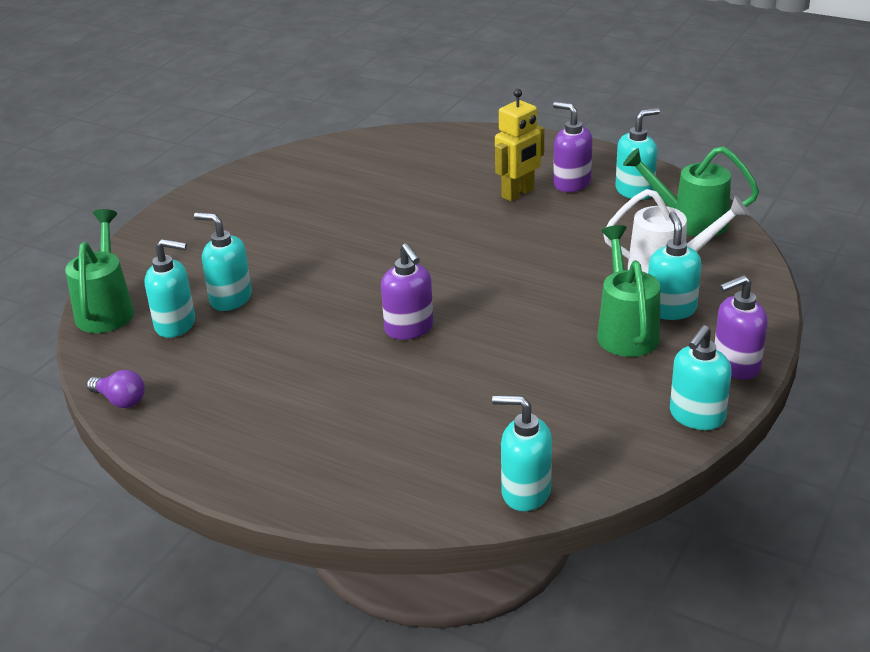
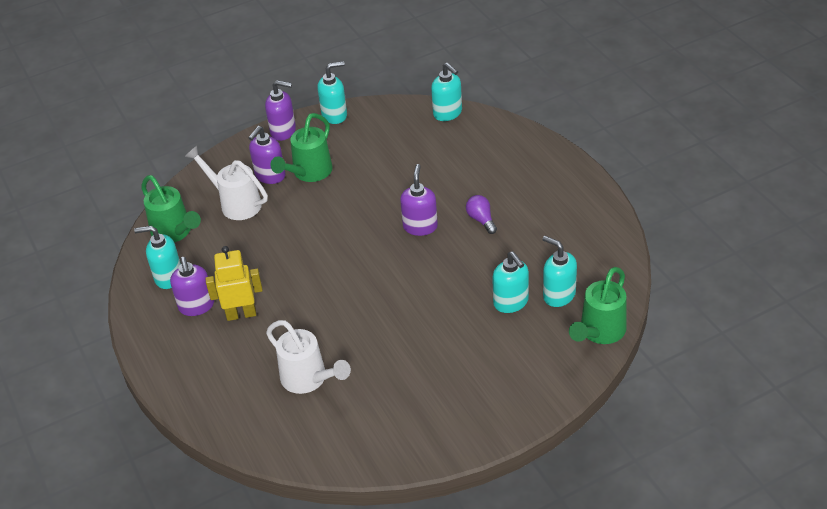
camera: 145 degrees left, 10 degrees up
(120, 400) = (619, 248): purple light bulb -> purple light bulb (481, 220)
(392, 179) = (308, 379): none -> white watering can
(671, 309) = (270, 176): turquoise soap dispenser -> purple soap dispenser

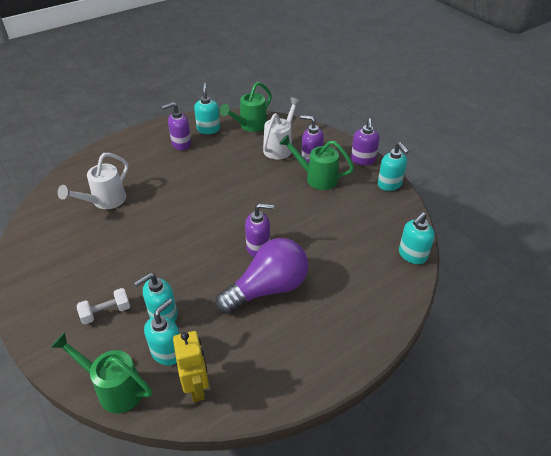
camera: 80 degrees right, 0 degrees up
(241, 314) = (171, 163): yellow robot -> yellow robot (197, 387)
(481, 220) = (268, 288): purple light bulb -> purple light bulb, size x2.38
(503, 352) = (106, 312): none -> white dumbbell

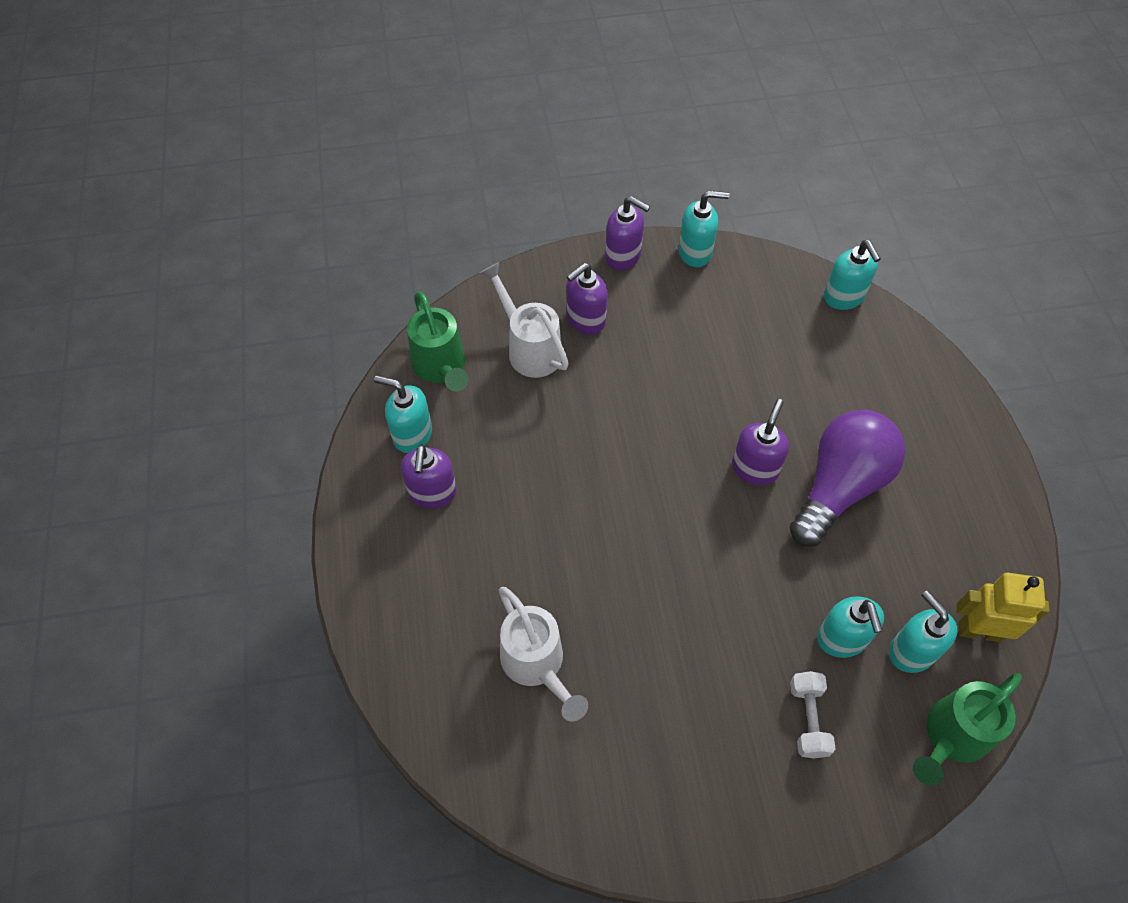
camera: 65 degrees left, 15 degrees up
(268, 288) = (840, 486): purple light bulb -> purple light bulb turned 45 degrees clockwise
(317, 178) = (636, 332): green watering can -> none

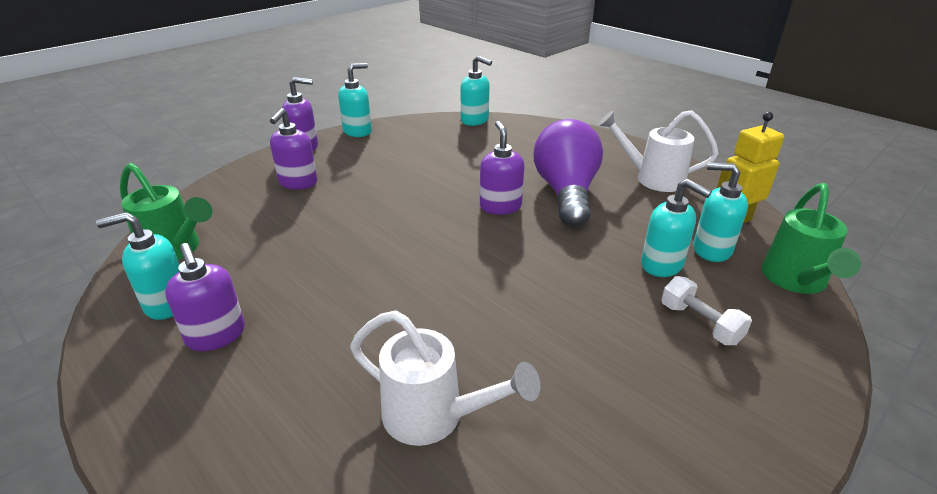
camera: 35 degrees left, 25 degrees down
(530, 348) = (259, 211): white watering can -> white watering can (652, 179)

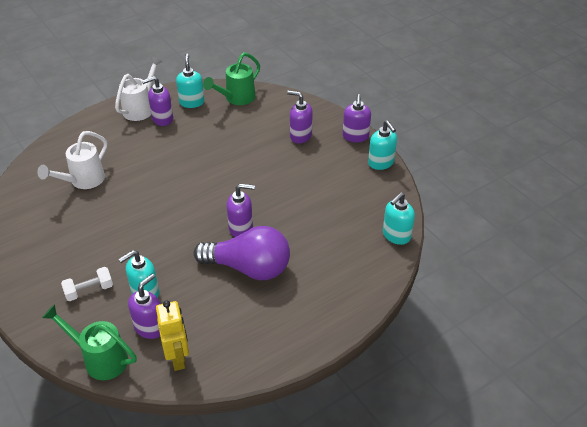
camera: 100 degrees right, 10 degrees up
(652, 179) = (256, 331): white watering can -> white watering can (141, 108)
(711, 249) = (150, 327): turquoise soap dispenser -> purple soap dispenser

